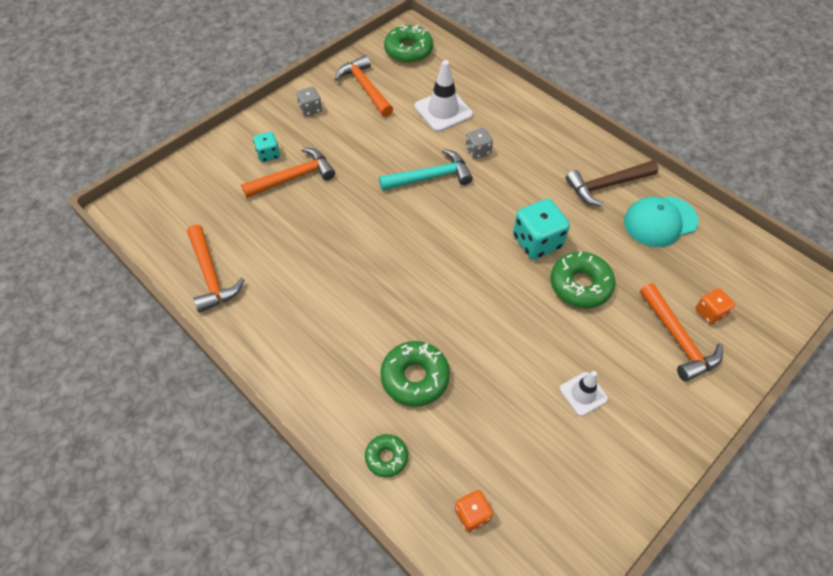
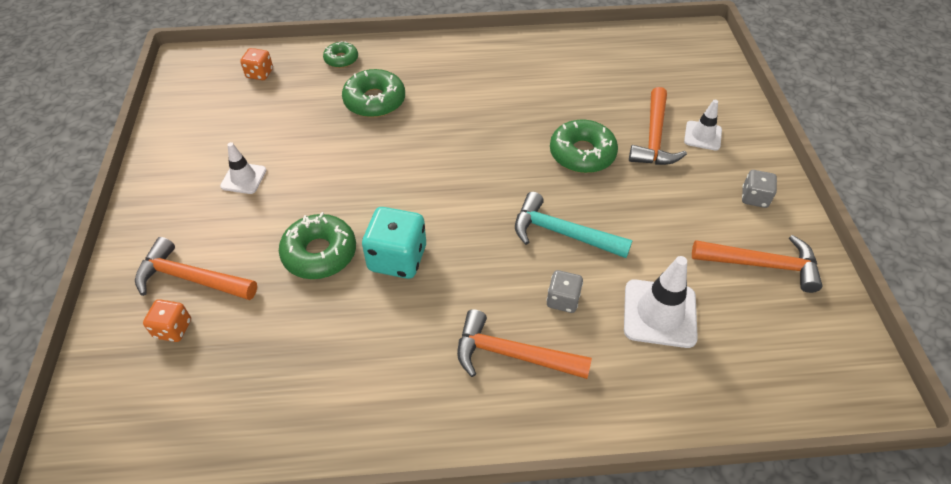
camera: 130 degrees right, 5 degrees down
(211, 275) = (583, 48): orange hammer -> orange hammer (512, 354)
(268, 154) = (702, 136): turquoise dice -> white traffic cone
(408, 50) = (818, 358): green donut -> green donut (582, 154)
(430, 177) = (562, 233): turquoise hammer -> turquoise hammer turned 90 degrees clockwise
(606, 185) = (393, 384): brown hammer -> none
(660, 221) = (296, 391): turquoise cap -> none

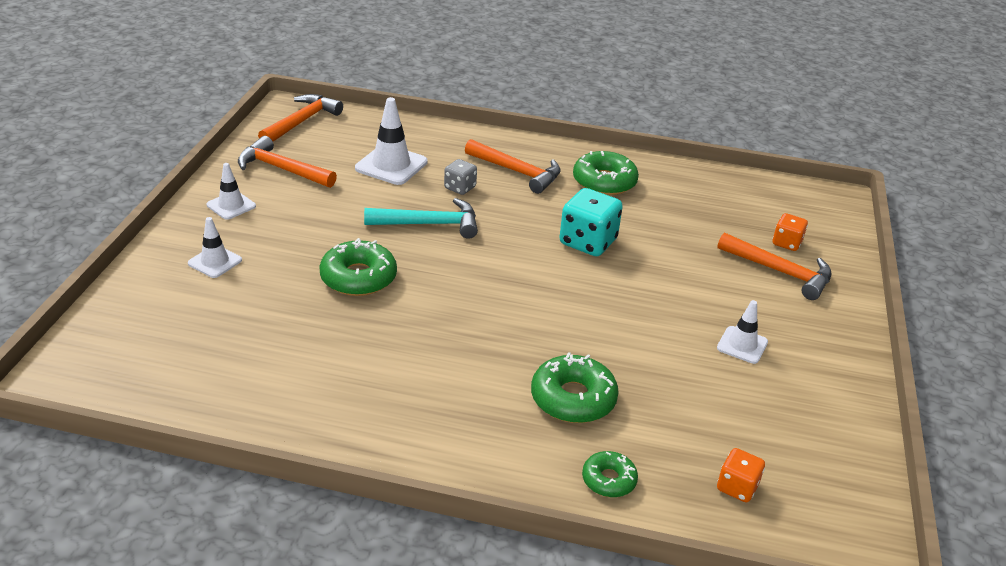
camera: 165 degrees left, 15 degrees down
(319, 253) = (659, 262): green donut -> green donut (604, 182)
(562, 233) = (429, 224): turquoise hammer -> turquoise hammer turned 45 degrees counterclockwise
(654, 138) = (268, 273): orange hammer -> orange hammer (301, 122)
(754, 198) = (231, 205): grey dice -> white traffic cone

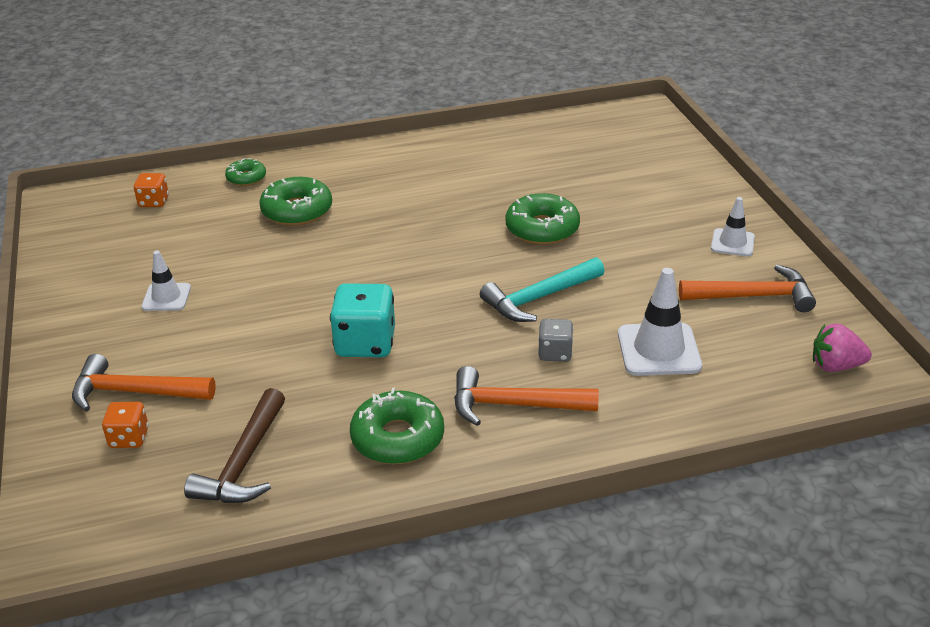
camera: 155 degrees right, 0 degrees up
(215, 262) = (666, 198): white traffic cone -> none
(301, 122) = (835, 366): orange hammer -> pink strawberry
(709, 203) = (244, 462): none -> brown hammer

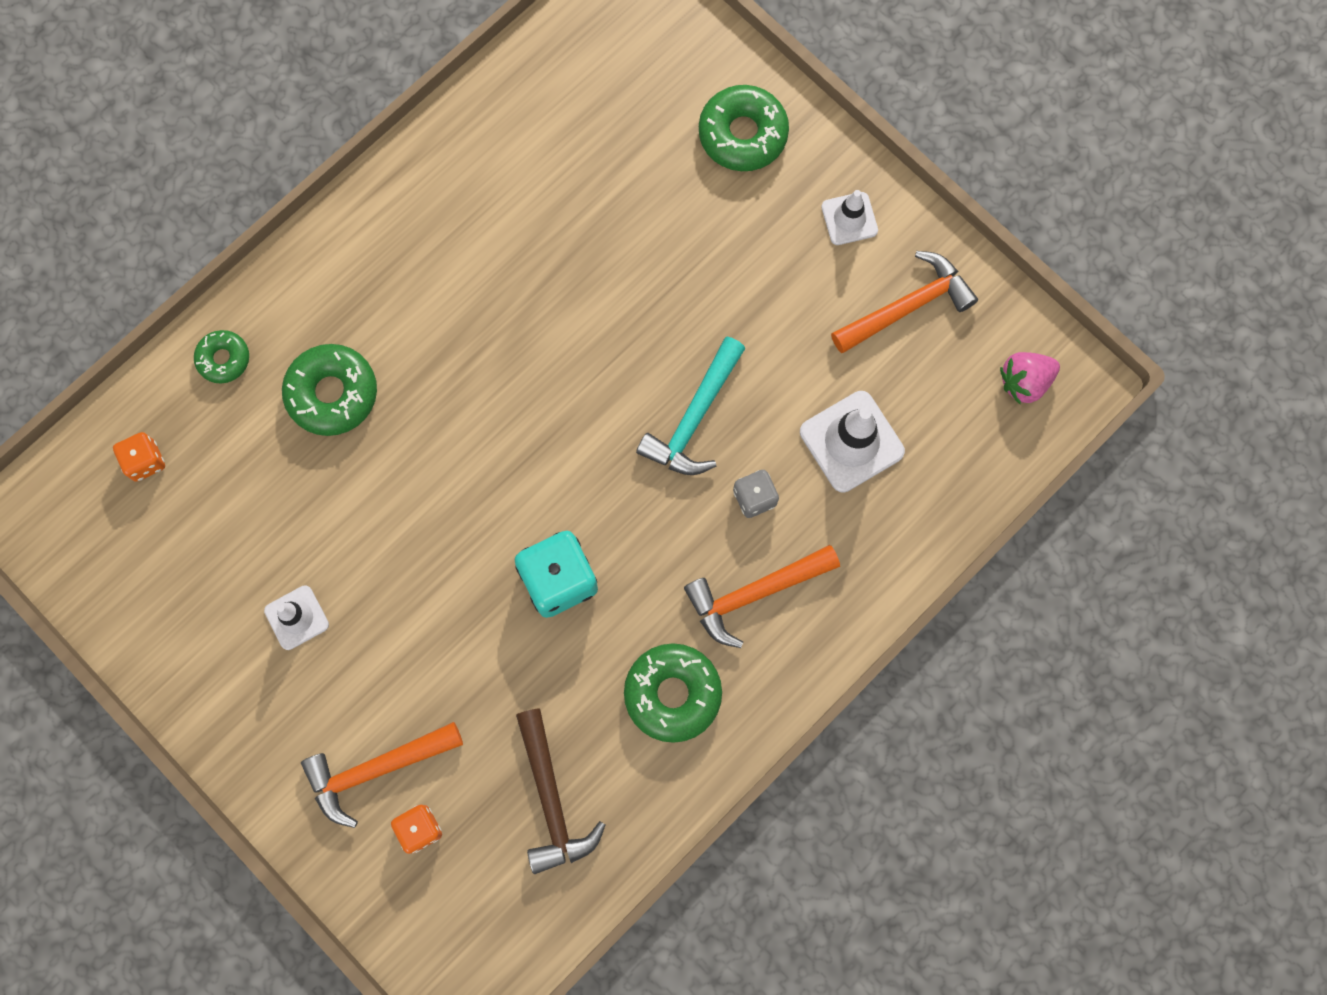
camera: 30 degrees left, 40 degrees up
(542, 229) = (633, 291): green donut -> green donut (743, 134)

